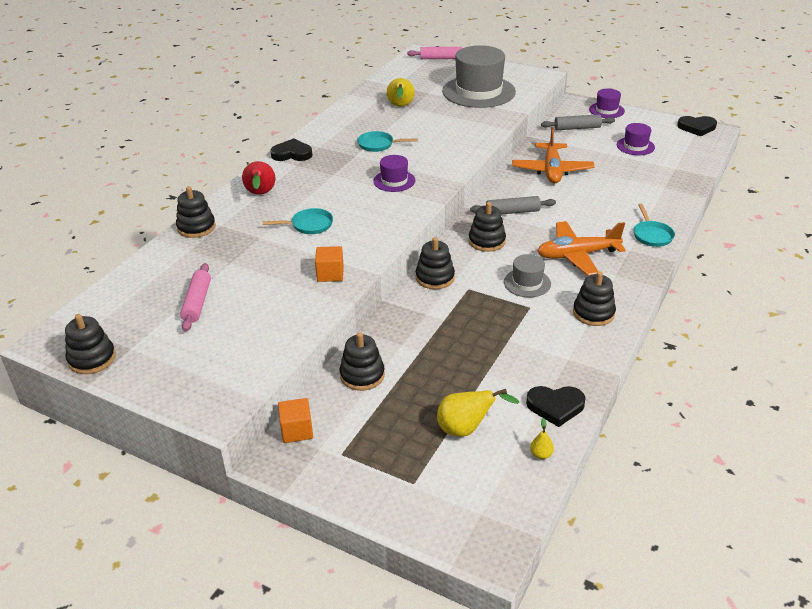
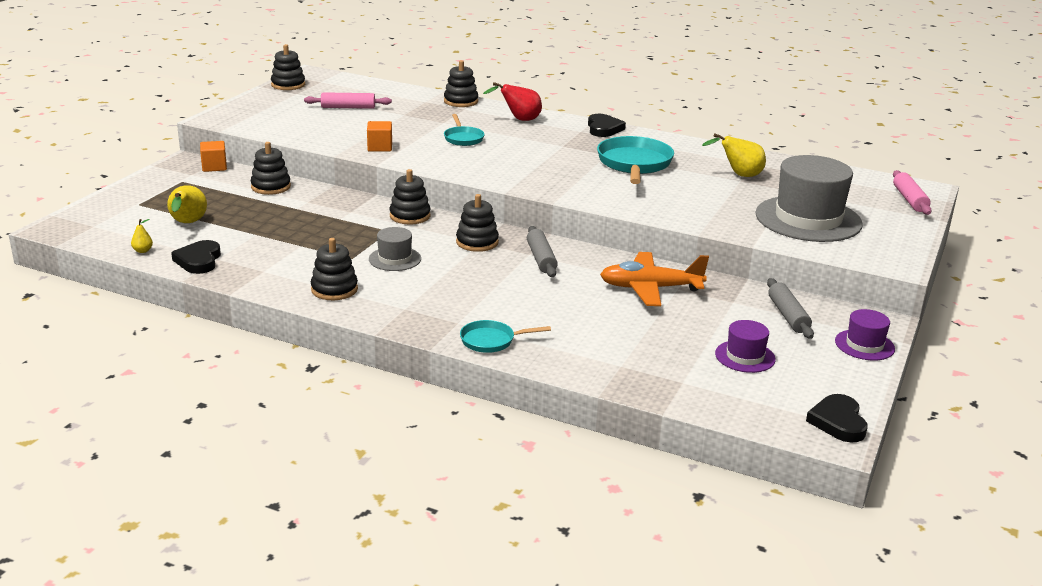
camera: 85 degrees right, 10 degrees down
(378, 145) = (634, 164): turquoise pan -> turquoise pan, size x1.83
(394, 181) = (552, 171): purple hat -> none
(577, 255) = (447, 289): orange plane -> none

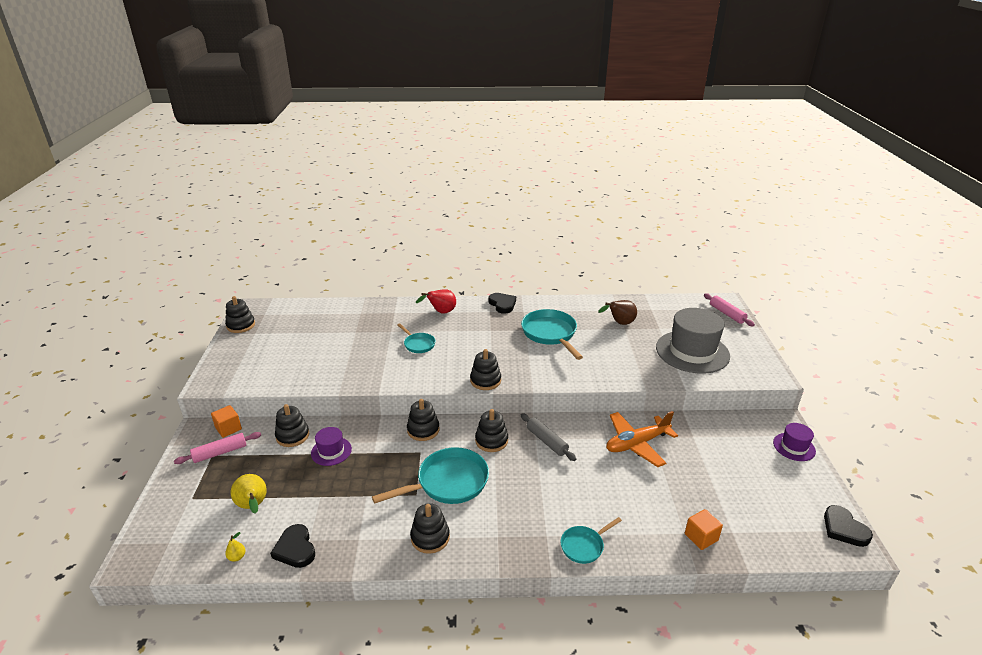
camera: 25 degrees left, 5 degrees up
(348, 107) = (308, 337): pink rolling pin -> pink rolling pin (220, 453)
(380, 147) = (365, 374): orange cube -> orange cube (701, 537)
(395, 259) = (448, 482): grey hat -> turquoise pan
(461, 101) = (386, 305): black stacking toy -> black stacking toy (485, 380)
(739, 175) = (619, 323): yellow pear -> brown pear
(745, 356) = (744, 488): purple hat -> purple hat (331, 451)
(788, 316) = (733, 437): grey rolling pin -> none

